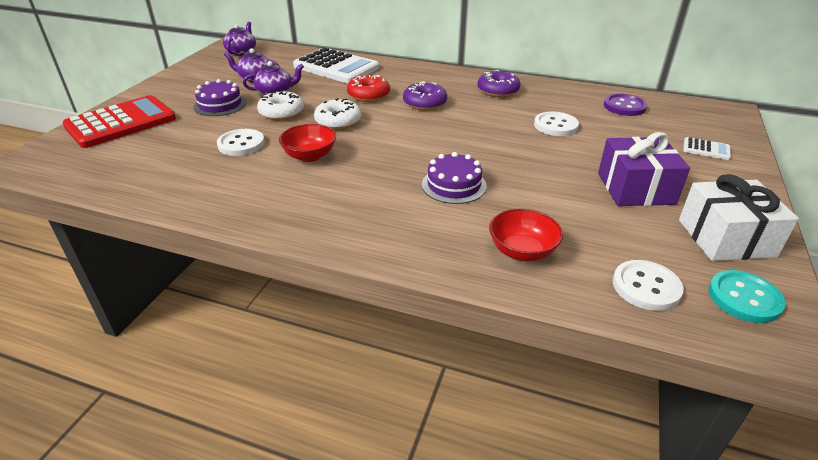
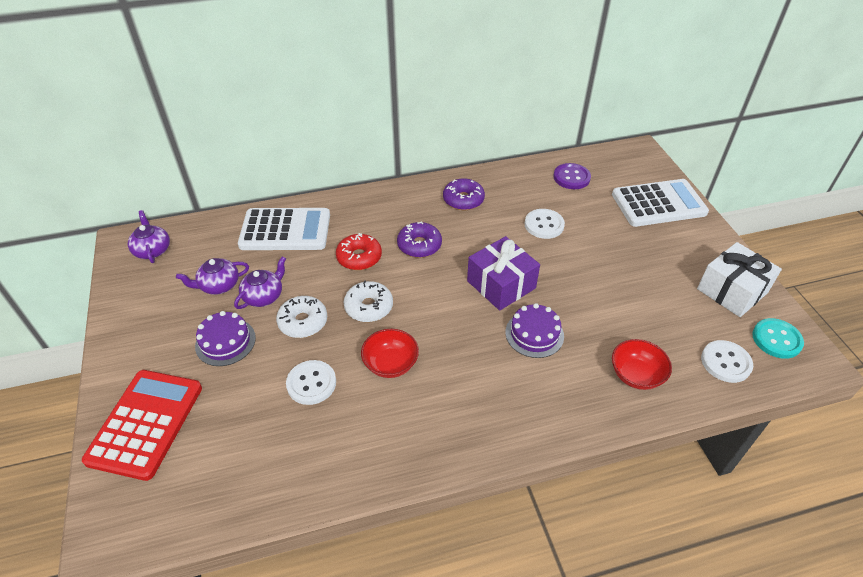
camera: 35 degrees left, 10 degrees up
(635, 188) = (650, 270): purple gift -> purple gift (501, 284)
(706, 149) = (658, 204): white calculator -> white calculator, size x2.34

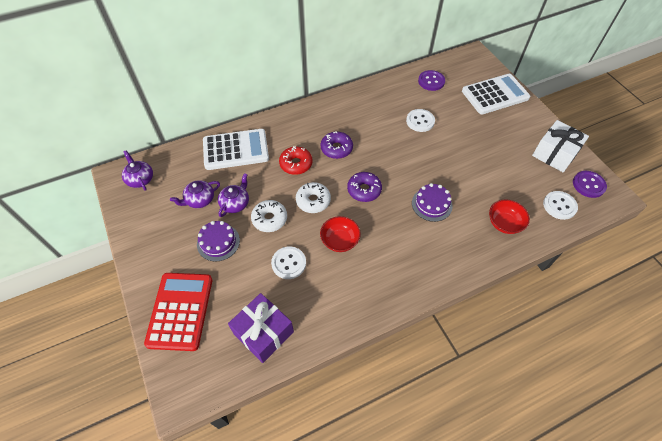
camera: 10 degrees left, 10 degrees up
(463, 200) = (359, 109): purple donut -> purple donut (364, 190)
(501, 284) = (401, 171): purple gift -> purple gift (263, 332)
(776, 339) = (588, 185): turquoise button -> purple button

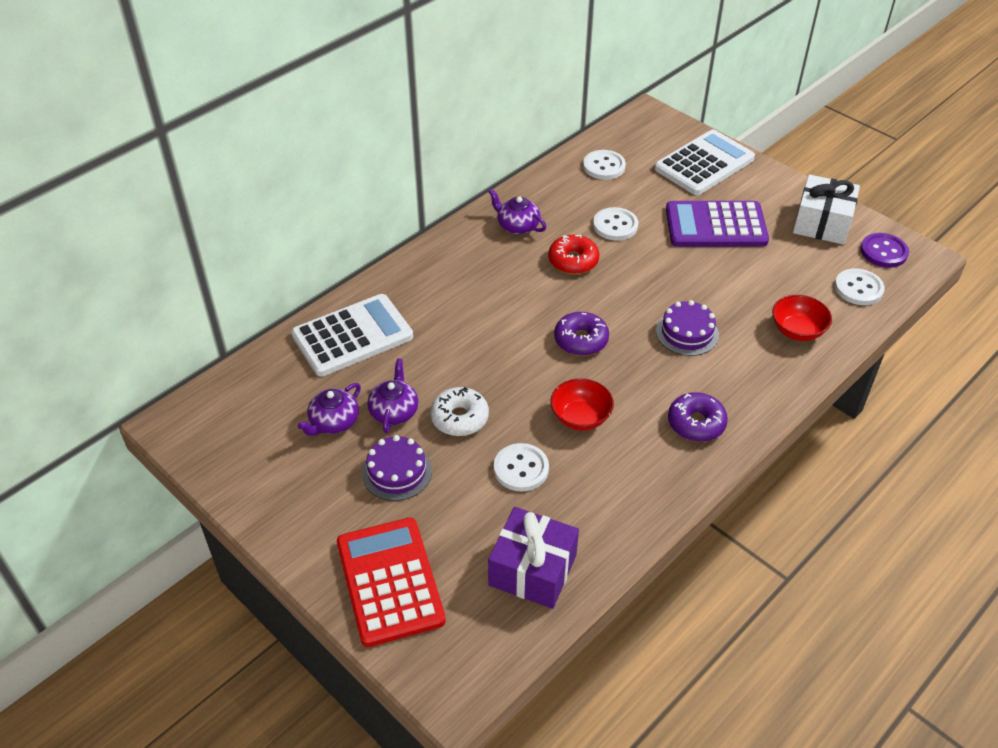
camera: 20 degrees left, 10 degrees down
(140, 179) = (216, 419): purple teapot -> purple teapot (517, 226)
(296, 164) = (459, 331): red donut -> red donut (573, 261)
(313, 201) = (513, 375): white donut -> none
(336, 149) = (510, 294): purple donut -> purple donut (696, 423)
(431, 81) = (604, 166): purple button -> white button
(483, 137) = (715, 226): none -> purple calculator

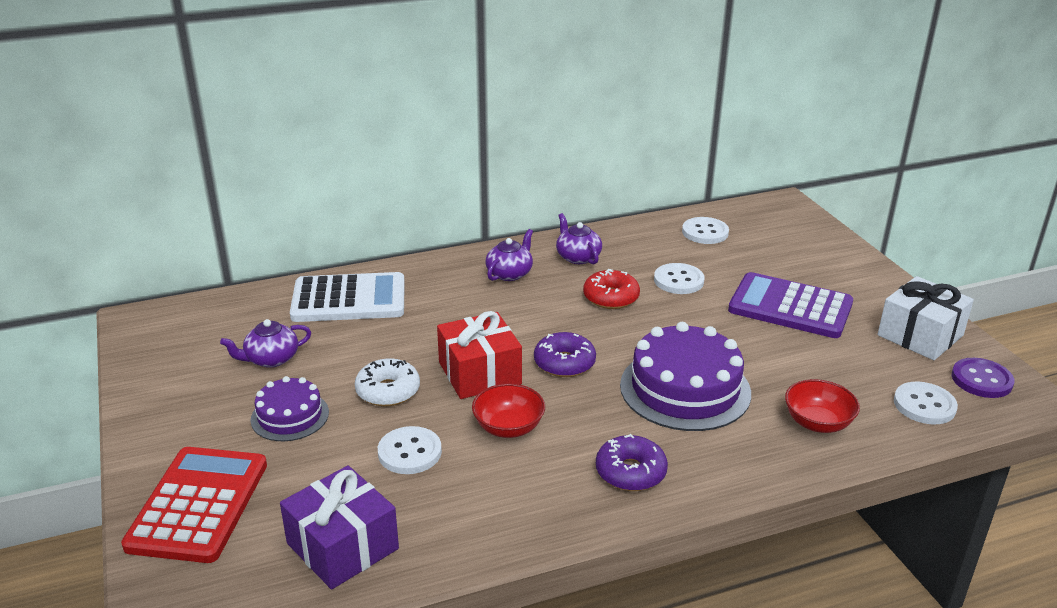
camera: 25 degrees right, 15 degrees down
(394, 411) = (332, 367): purple teapot -> purple teapot (510, 273)
(521, 373) = (479, 373): none -> red gift
(687, 333) = (685, 389): purple cake -> purple cake, size x1.76
(704, 164) = (816, 254): white calculator -> none

